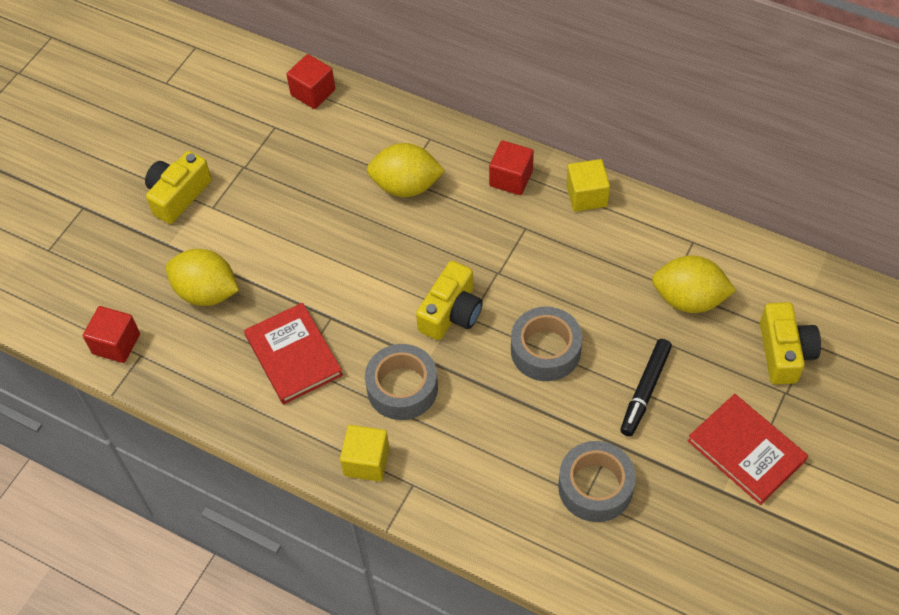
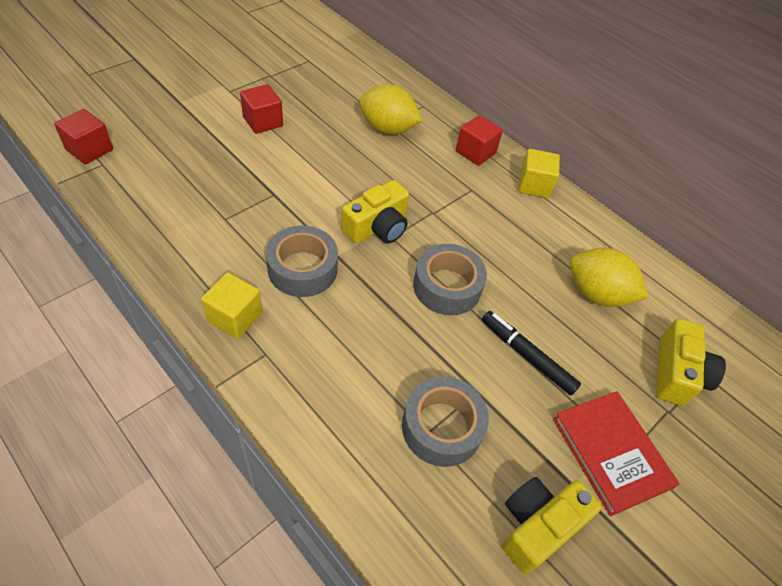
camera: 10 degrees right, 5 degrees down
(178, 195) = (209, 75): yellow camera -> yellow camera (538, 526)
(206, 292) = (186, 141): yellow lemon -> none
(293, 355) = (225, 210): red book -> none
(313, 92) = (349, 50): red cube -> red cube (263, 121)
(645, 390) = (527, 356): black marker -> black marker turned 90 degrees clockwise

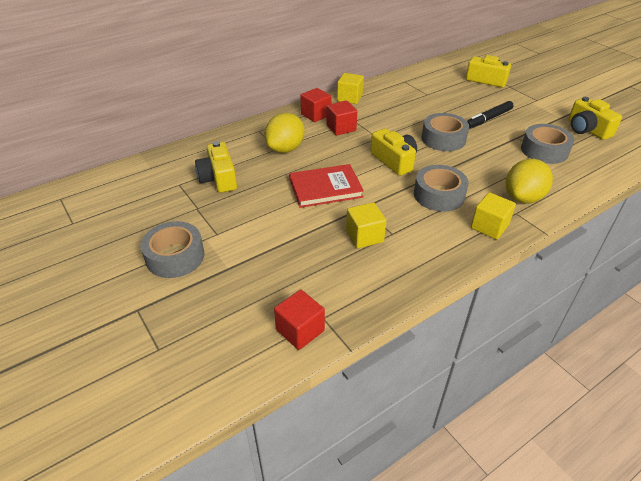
camera: 75 degrees left, 10 degrees down
(198, 70) = (175, 256): none -> grey tape
(221, 195) = (364, 236): none -> yellow cube
(263, 121) = (268, 212): red cube -> red cube (341, 128)
(321, 84) = (219, 178): none -> yellow camera
(597, 294) = (439, 92): yellow lemon -> yellow lemon (523, 197)
(611, 452) = (539, 104): red book -> red book (325, 188)

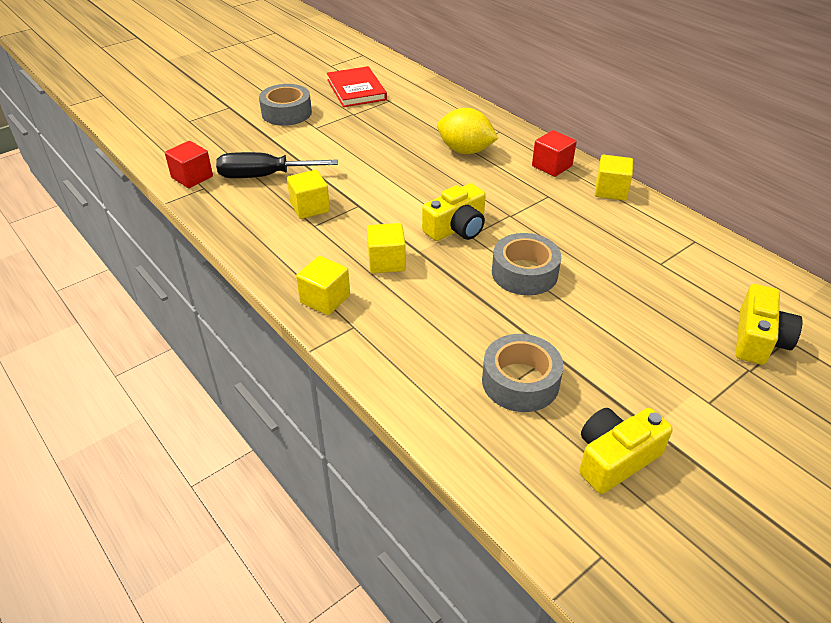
camera: 85 degrees right, 0 degrees up
(219, 178) = (401, 118): yellow camera -> none
(306, 270) = (263, 176): none -> black screwdriver
(325, 188) = (392, 180): red book -> red book (356, 90)
(341, 128) = (525, 186): red cube -> none
(439, 195) = (386, 262): grey tape -> yellow cube
(488, 119) = (604, 326): black marker -> none
(523, 197) = (387, 338): yellow lemon -> none

